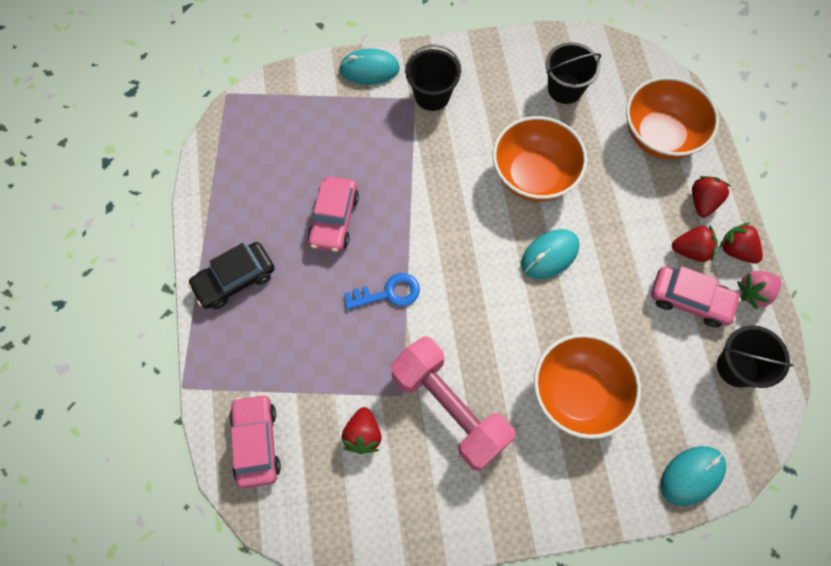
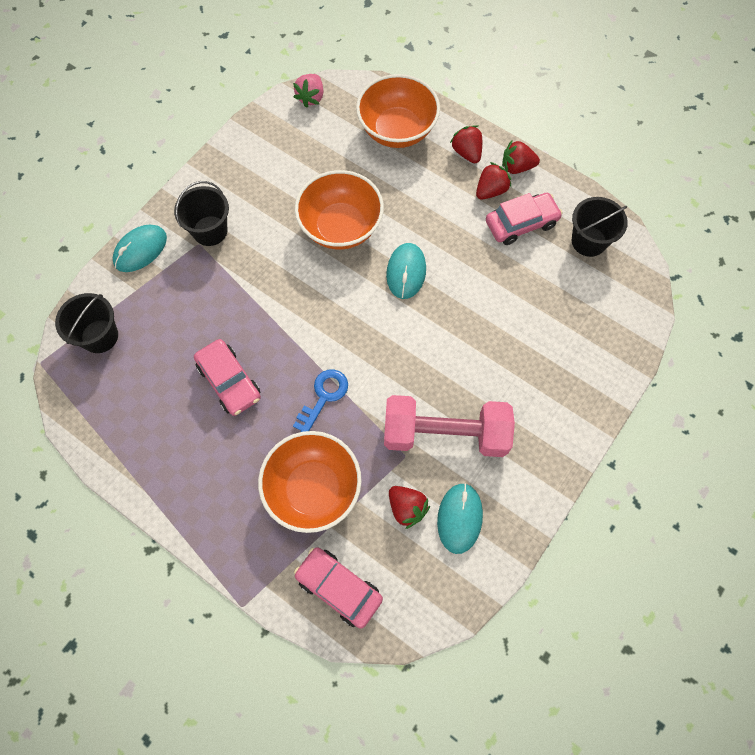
camera: 45 degrees left, 0 degrees up
(234, 280) = (199, 492): black car -> none
(565, 89) = (301, 149): black bucket -> black bucket (99, 336)
(578, 394) = (514, 346): orange bowl -> orange bowl (313, 489)
(692, 475) = (628, 332): turquoise mouse -> turquoise mouse (459, 518)
(754, 293) = (553, 185): pink strawberry -> pink strawberry (311, 98)

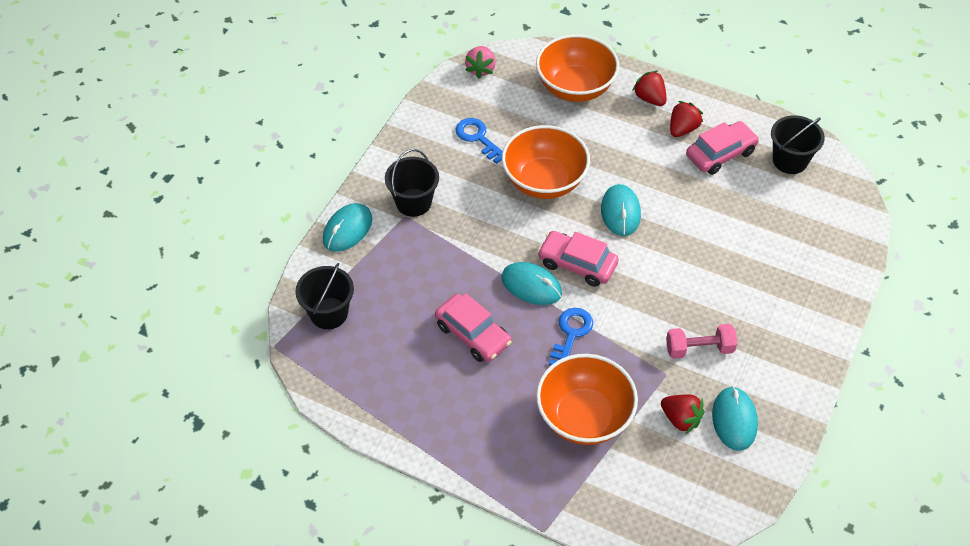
camera: 10 degrees left, 15 degrees down
(289, 171) = (478, 138): none -> blue key
(299, 338) = (531, 286): none -> turquoise mouse
(338, 588) = (634, 499): pink car -> pink car (577, 264)
(445, 434) = (699, 349): pink dumbbell -> pink dumbbell, size x0.54
(517, 167) = (702, 105): red strawberry -> none

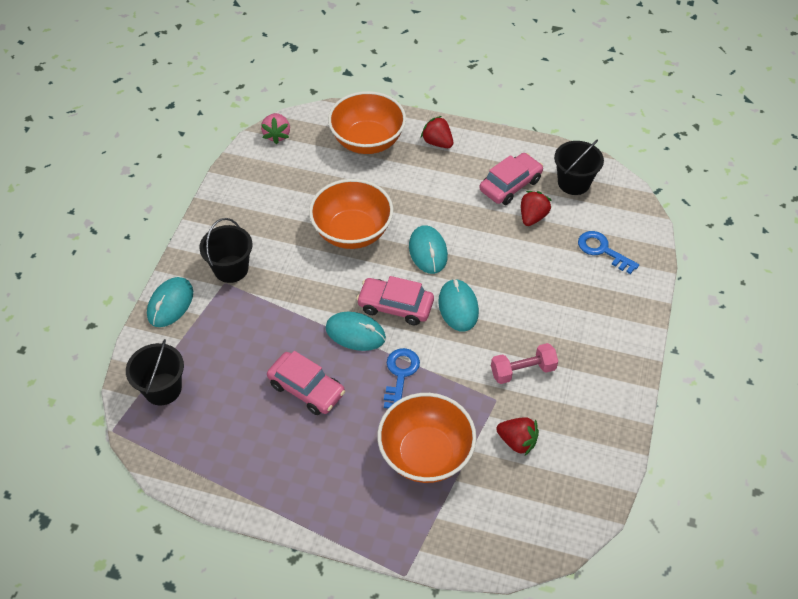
camera: 10 degrees left, 0 degrees up
(478, 138) = (284, 199): blue key -> blue key (602, 250)
(682, 129) = (472, 167): red strawberry -> red strawberry (532, 217)
(734, 420) = (567, 434): turquoise mouse -> turquoise mouse (458, 307)

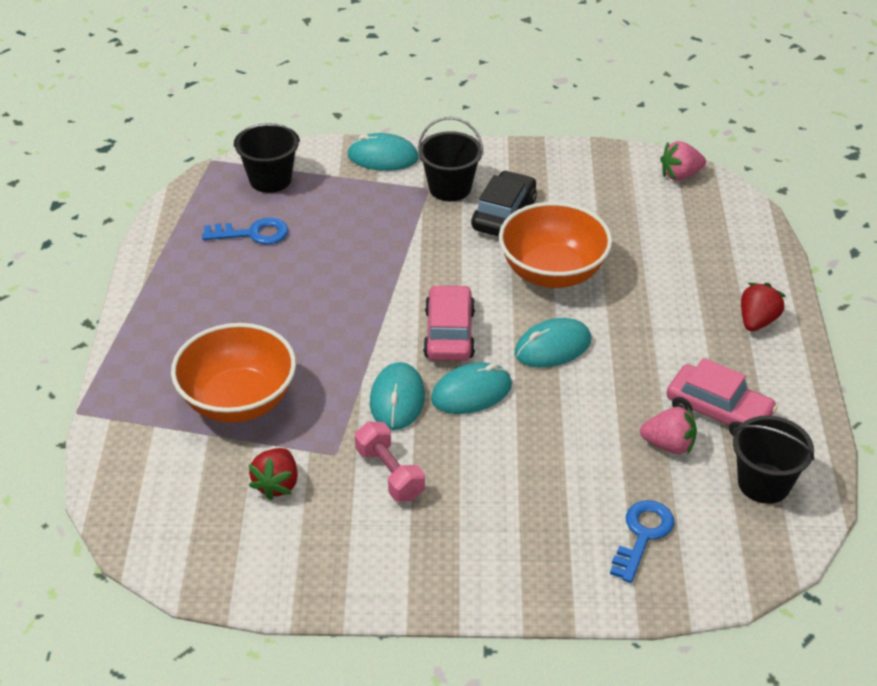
camera: 75 degrees right, 10 degrees down
(277, 244) = (503, 214): none -> black car
(306, 389) = (302, 283): pink car -> none
(355, 333) = (394, 307): turquoise mouse -> turquoise mouse (397, 399)
(367, 141) = (718, 254): orange bowl -> none
(400, 374) = (346, 357): blue key -> blue key (253, 233)
(532, 217) = (669, 445): red strawberry -> pink strawberry

